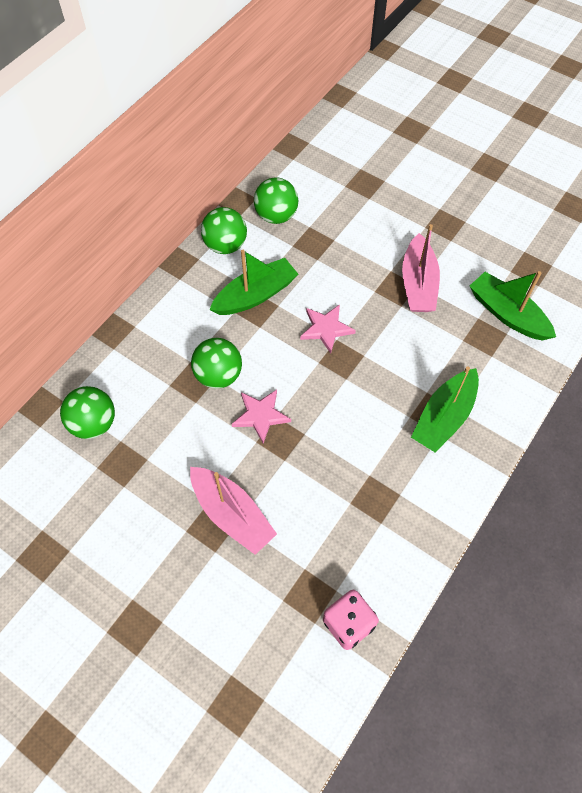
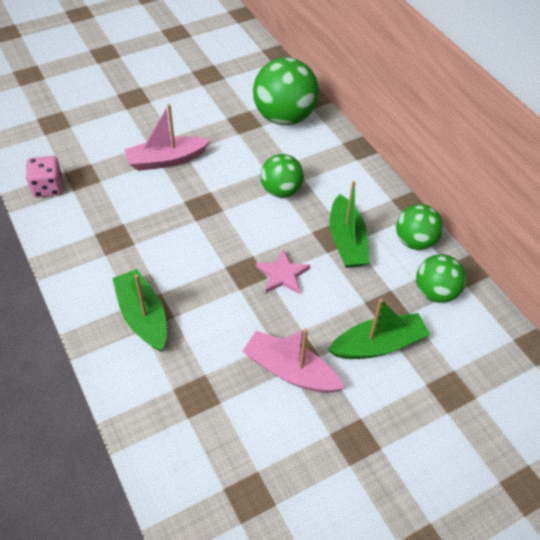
camera: 115 degrees right, 10 degrees down
(94, 423) = (284, 117): green ball -> green ball, size x1.64
(260, 416) = (229, 201): pink star -> none
(507, 314) = (208, 432): green boat -> green boat (378, 345)

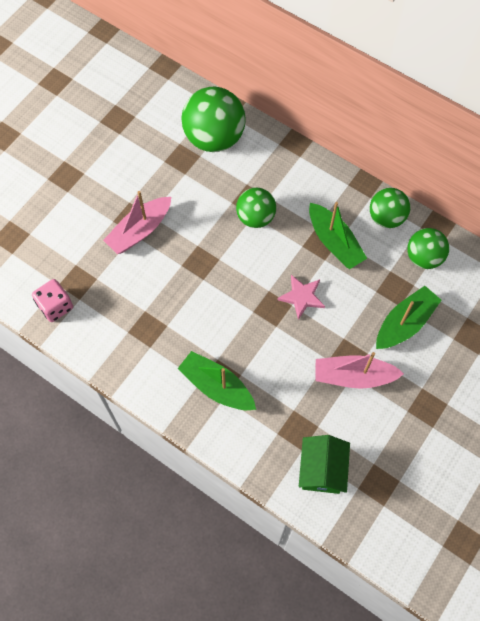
camera: 25 degrees left, 15 degrees up
(196, 448) = (322, 469): none -> green house

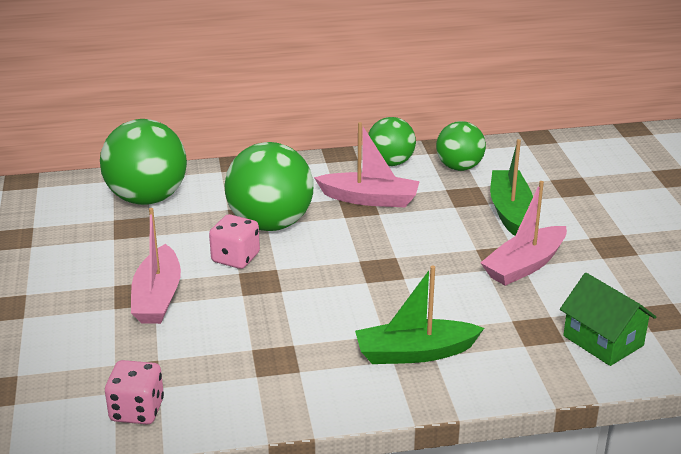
camera: 45 degrees left, 35 degrees down
(207, 232) = (235, 258): none -> pink dice
(255, 217) = (270, 223): green ball -> green ball, size x1.64
(302, 297) = (396, 246): pink star -> none
(334, 242) = (370, 199): green boat -> pink boat

